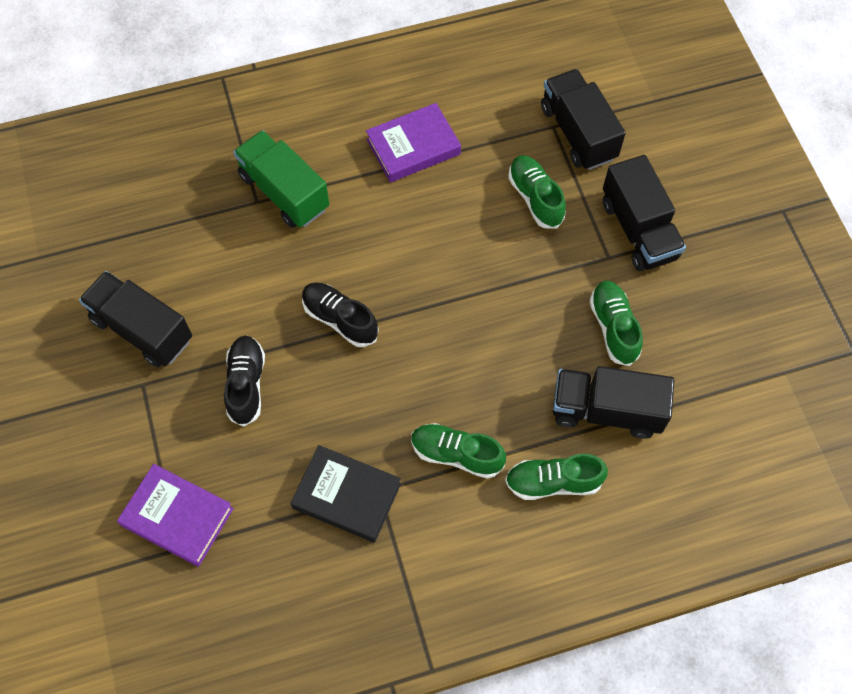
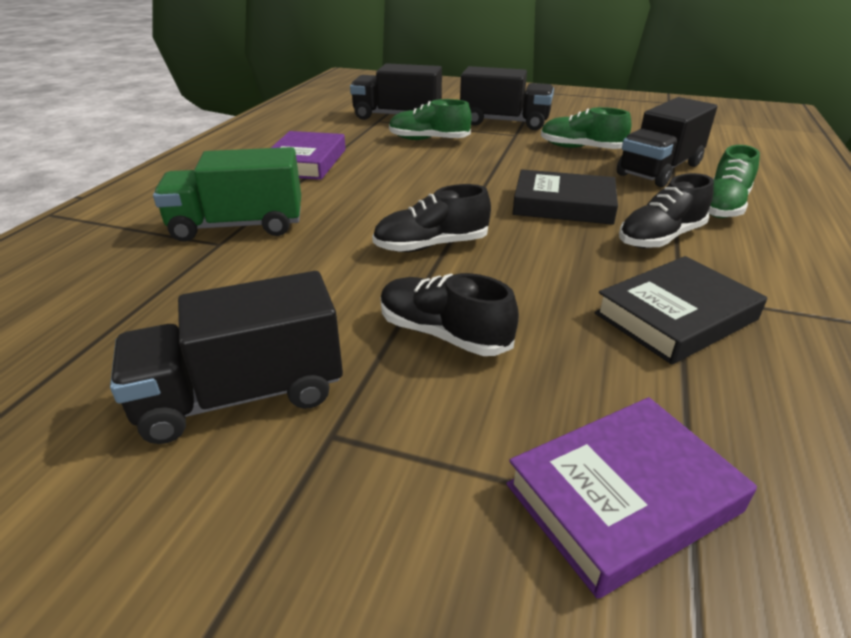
camera: 55 degrees left, 30 degrees down
(456, 454) = (660, 238): green shoe -> black shoe
(469, 368) = (563, 205): none -> black book

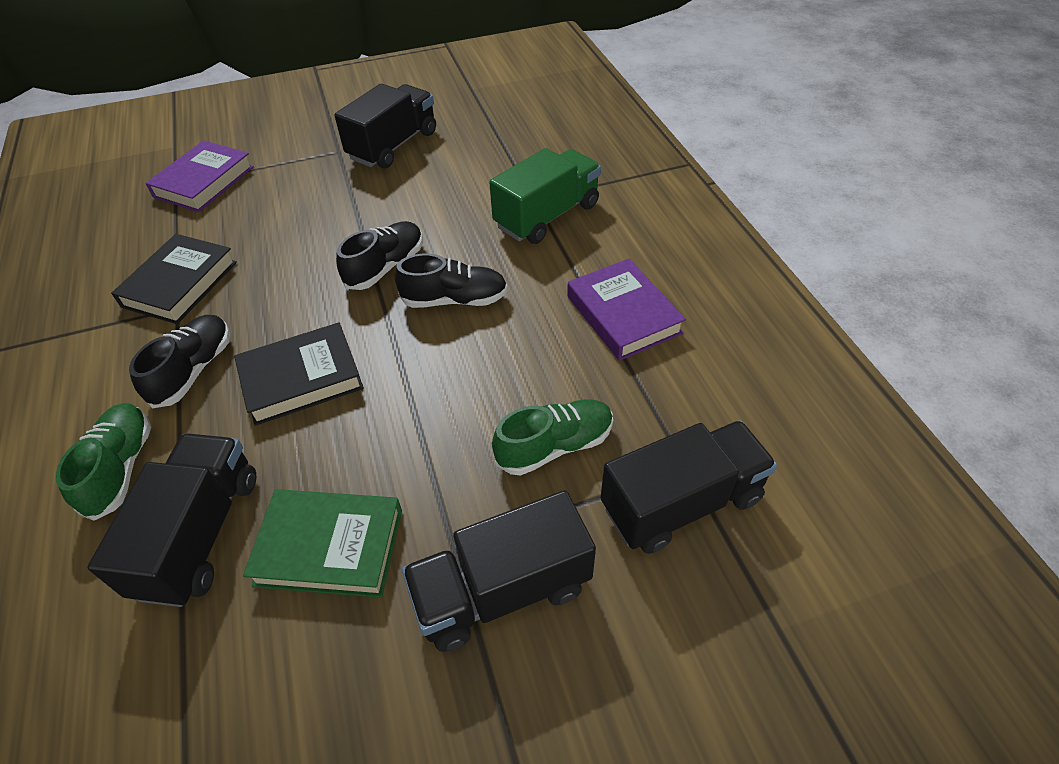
camera: 145 degrees right, 15 degrees up
(443, 334) = (323, 209): black shoe -> black shoe (454, 300)
(581, 148) = (329, 547): green shoe -> green book

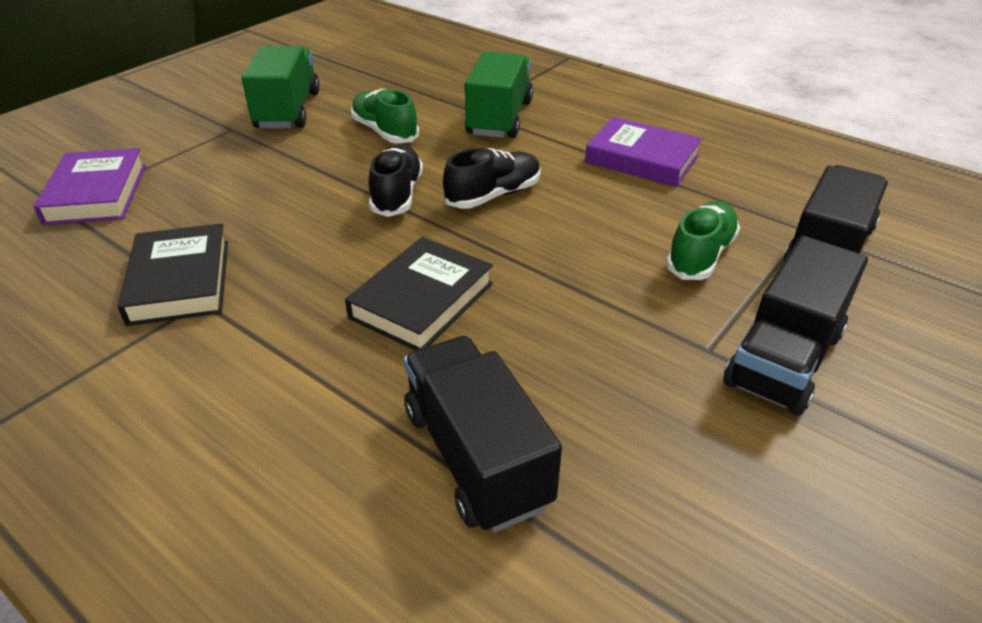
camera: 35 degrees left, 10 degrees down
(121, 468) = (313, 451): green shoe -> green shoe (385, 132)
(194, 370) = (293, 340): black shoe -> none
(329, 547) = (613, 402): green book -> none
(393, 146) = (288, 110): black truck -> green truck

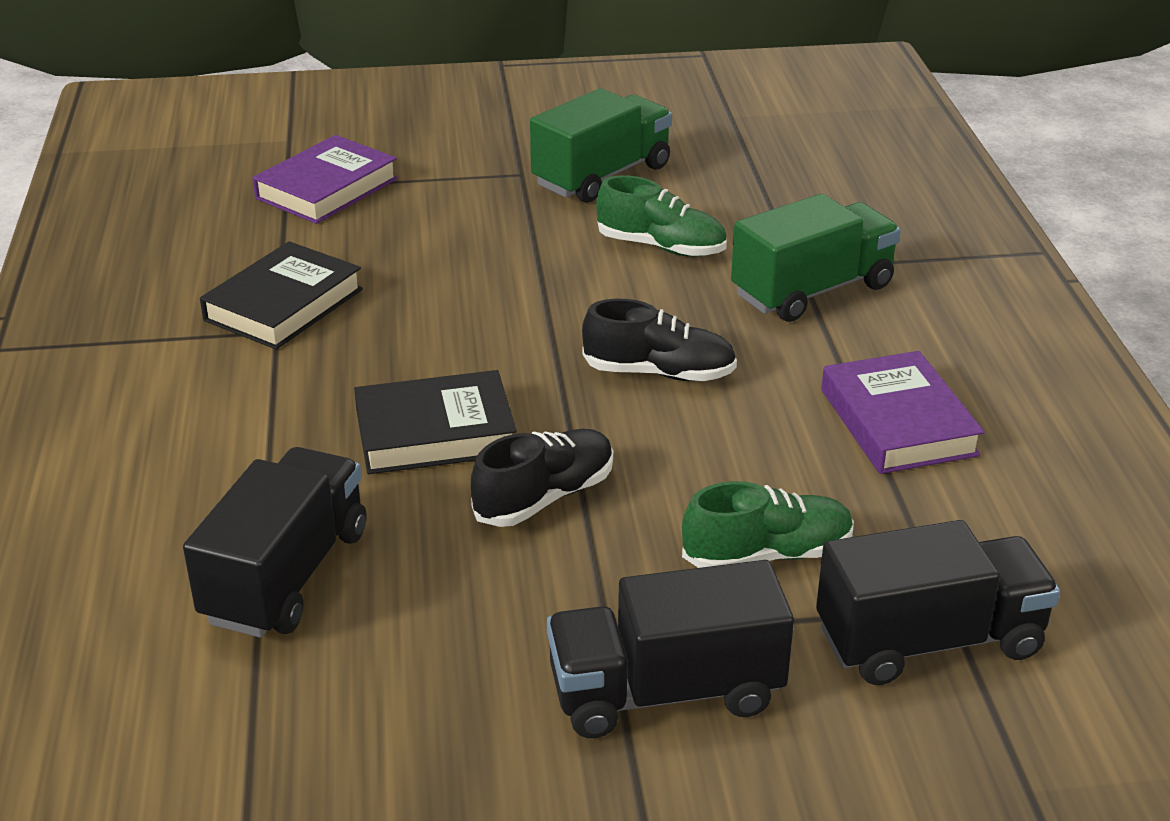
camera: 45 degrees right, 5 degrees down
(385, 132) = (661, 247): green shoe -> green shoe turned 105 degrees clockwise
(397, 195) = (568, 321): black shoe -> black shoe (544, 497)

